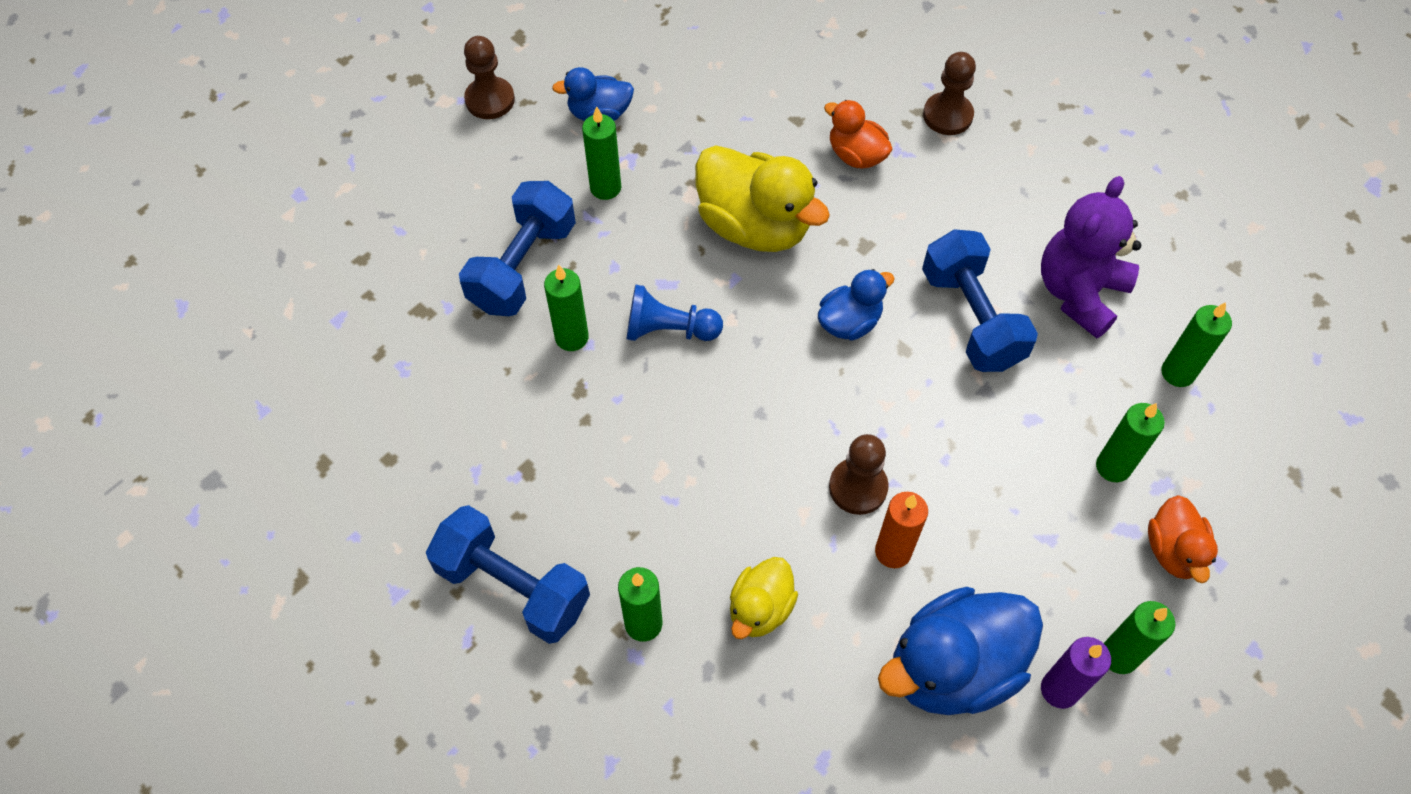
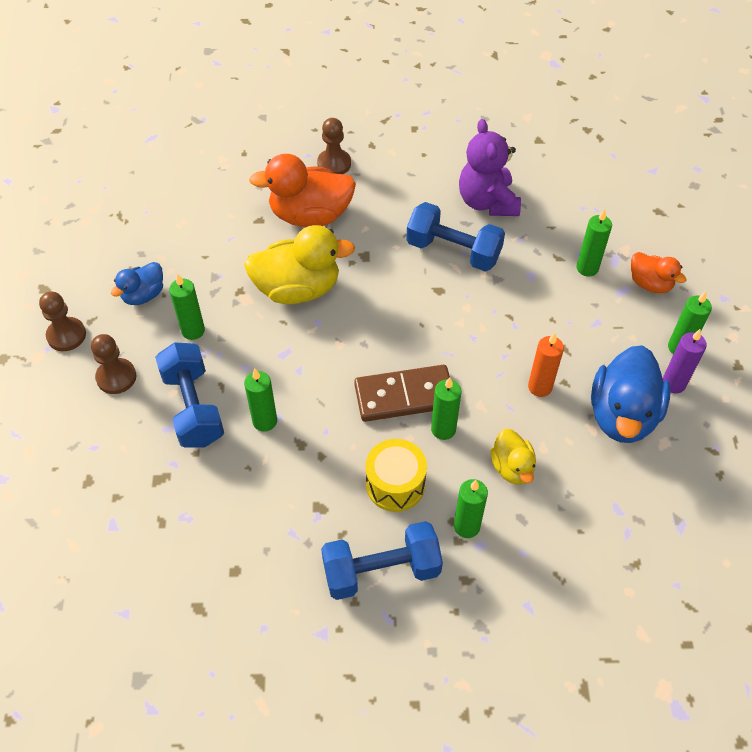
camera: 45 degrees left, 5 degrees down
(622, 514) = (395, 484): none -> yellow drum
(669, 330) = (313, 375): blue pawn -> none
(736, 431) = (404, 395): none -> brown domino
(849, 322) = (399, 298): blue duck -> none
(856, 155) = (310, 215): orange duck -> orange duck, size x1.81
(858, 487) = (491, 372): brown pawn -> brown pawn (116, 377)
(1177, 373) = (567, 205): green candle -> green candle (443, 429)

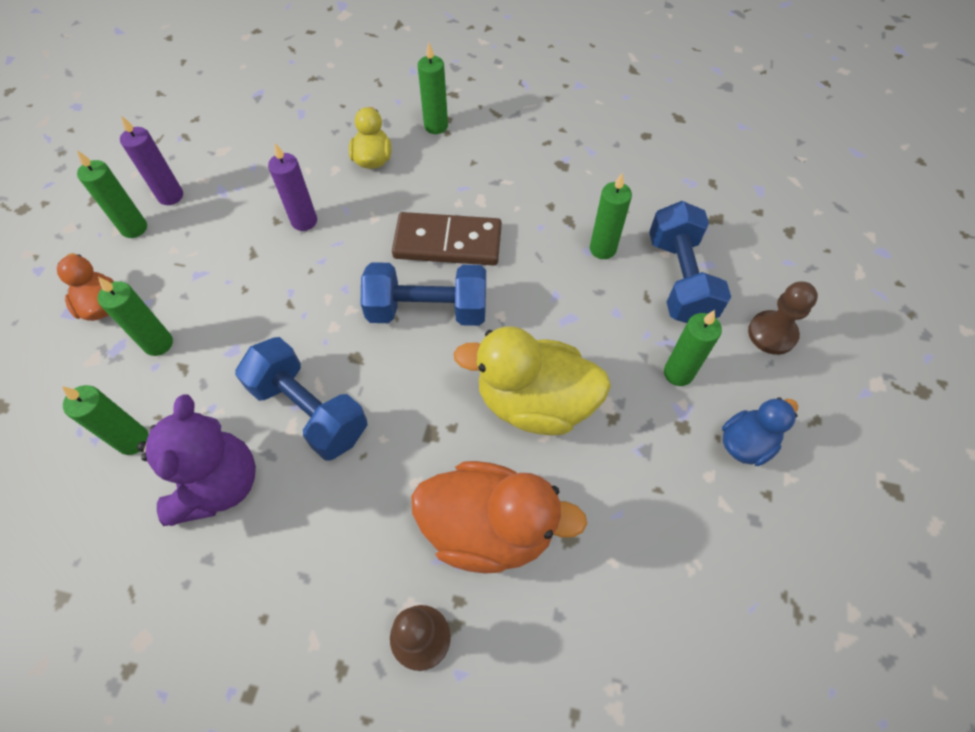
camera: 165 degrees left, 5 degrees up
(66, 335) = (845, 405): brown pawn -> none
(381, 571) = (520, 111): blue dumbbell -> blue dumbbell (427, 310)
(395, 484) = (486, 168): yellow drum -> none
(443, 429) = (421, 203): green candle -> green candle (133, 440)
(540, 387) = (304, 221): orange candle -> purple candle
(622, 415) = (242, 179): blue duck -> none

